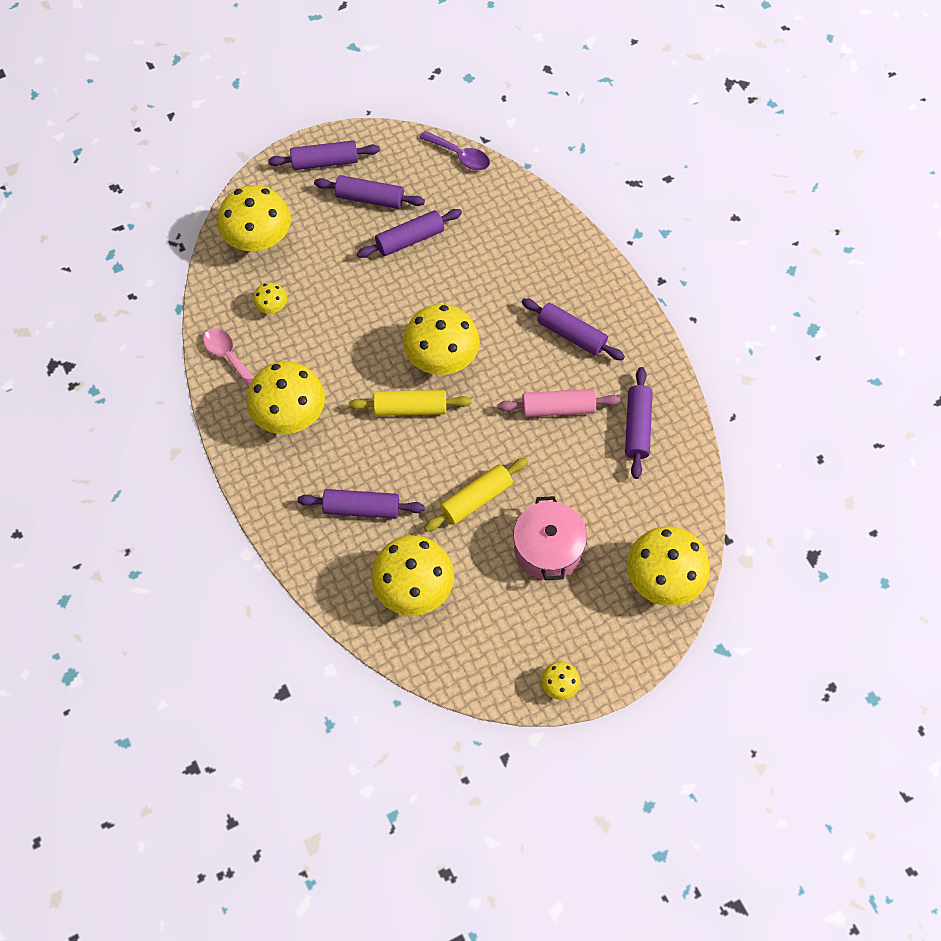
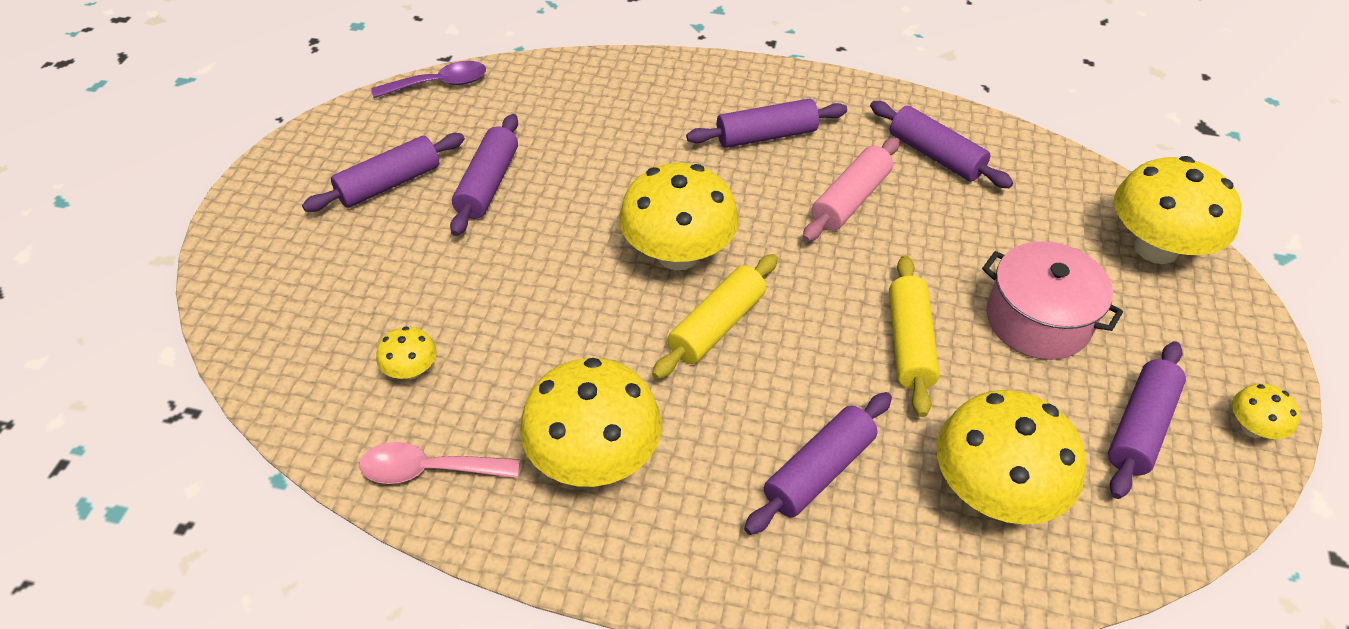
camera: 50 degrees left, 15 degrees down
(259, 239) = (299, 319): yellow mushroom -> none
(325, 162) = (286, 190): purple rolling pin -> purple rolling pin (1140, 427)

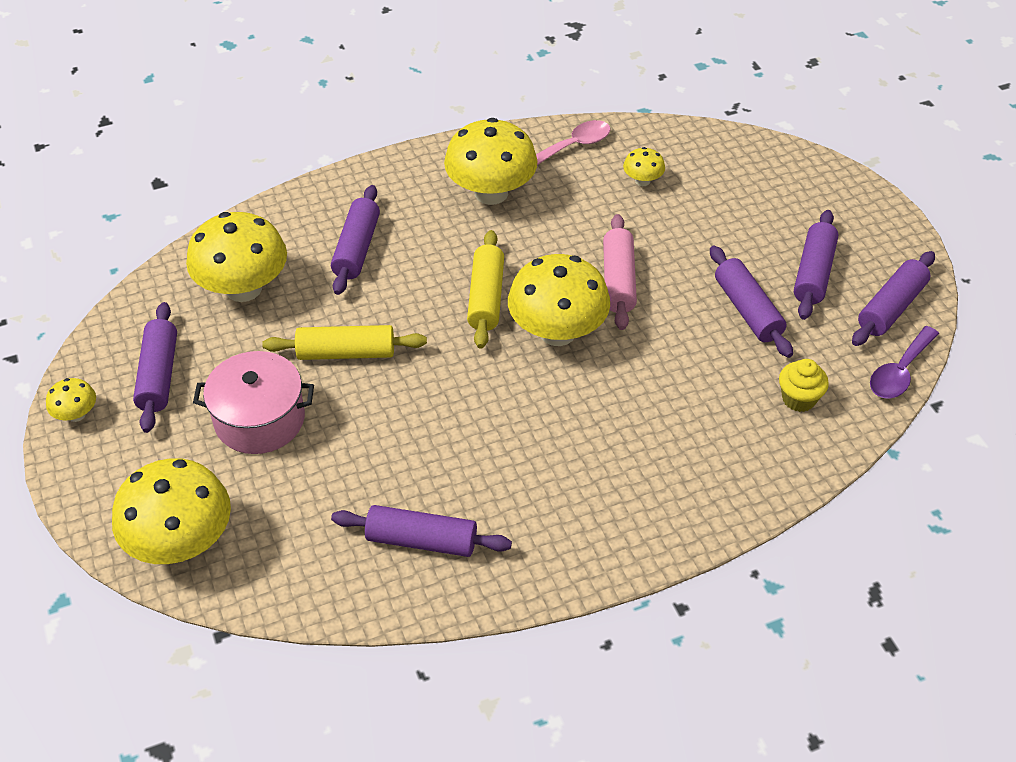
camera: 145 degrees right, 0 degrees up
(539, 104) = (798, 399): none -> yellow cupcake
(766, 135) = (584, 476): purple rolling pin -> purple rolling pin (891, 308)
(850, 200) = (465, 449): pink rolling pin -> pink rolling pin (618, 280)
(909, 343) = (346, 353): yellow rolling pin -> yellow rolling pin turned 60 degrees counterclockwise

